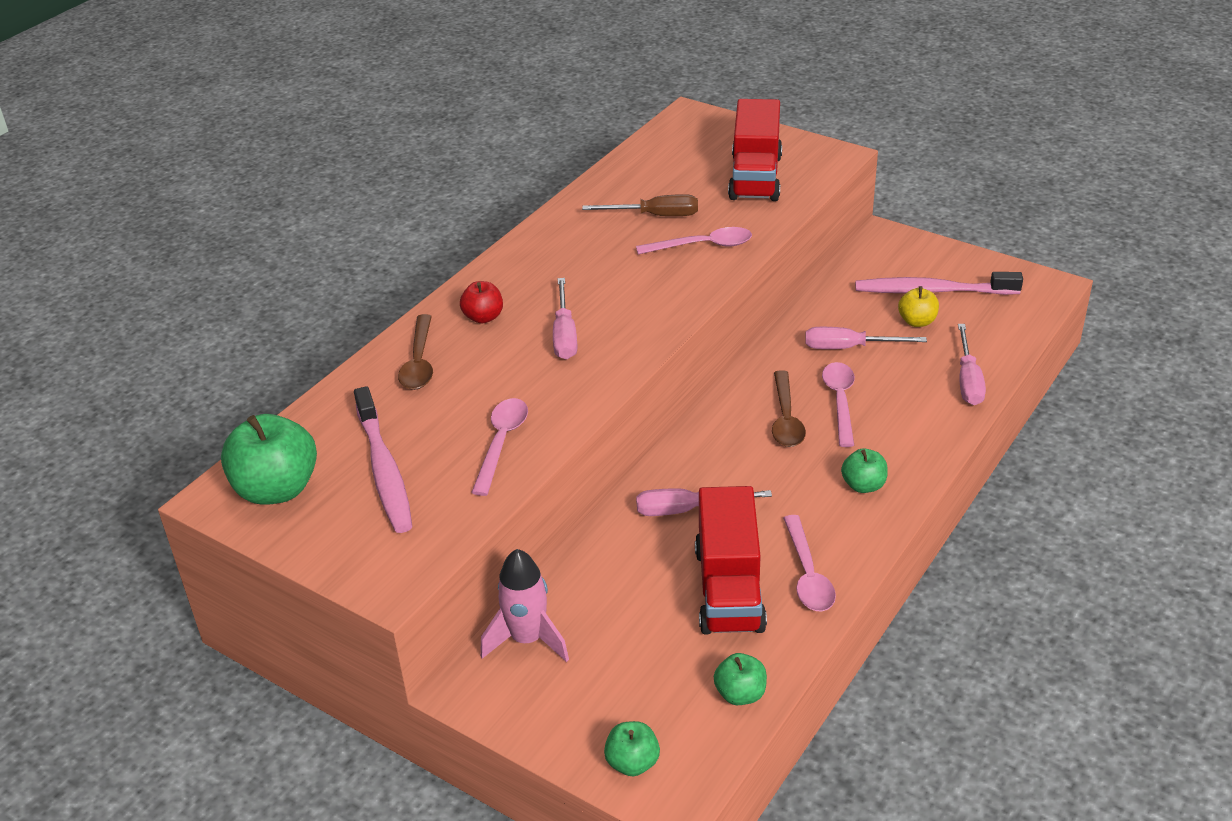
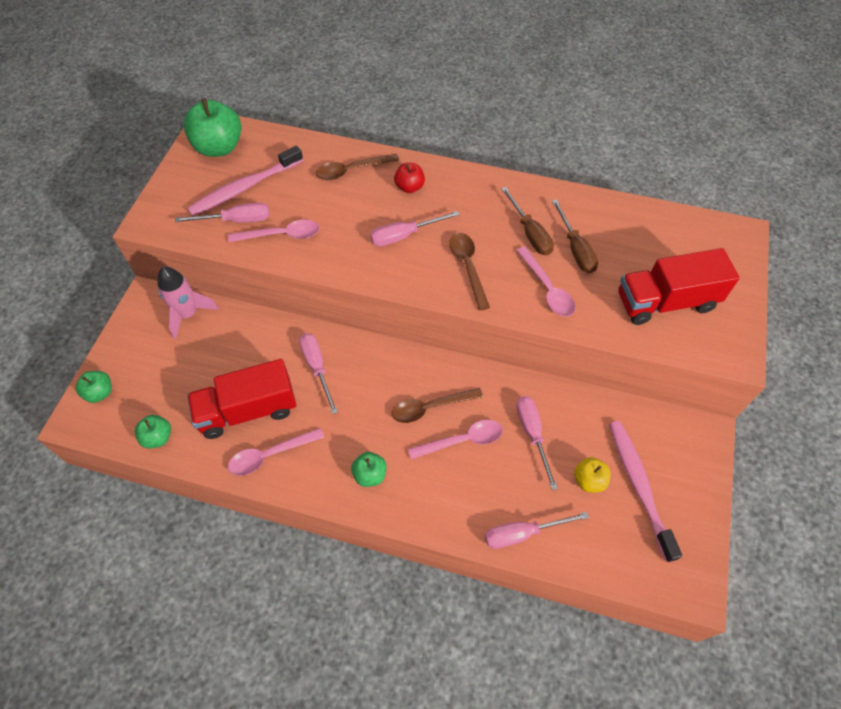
camera: 70 degrees right, 20 degrees up
(446, 485) = (236, 220): none -> pink screwdriver
(615, 241) = (530, 233): none -> brown screwdriver
(642, 295) = (468, 267): none -> brown spoon

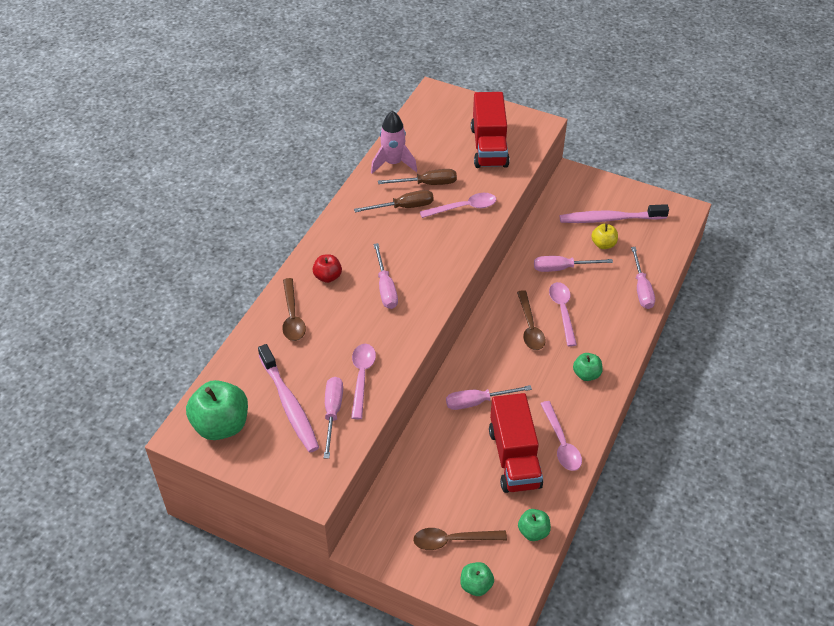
camera: 80 degrees left, 10 degrees down
(188, 314) = (394, 506): pink rocket -> pink rocket (393, 163)
(468, 267) = (431, 251): brown spoon -> brown spoon (453, 540)

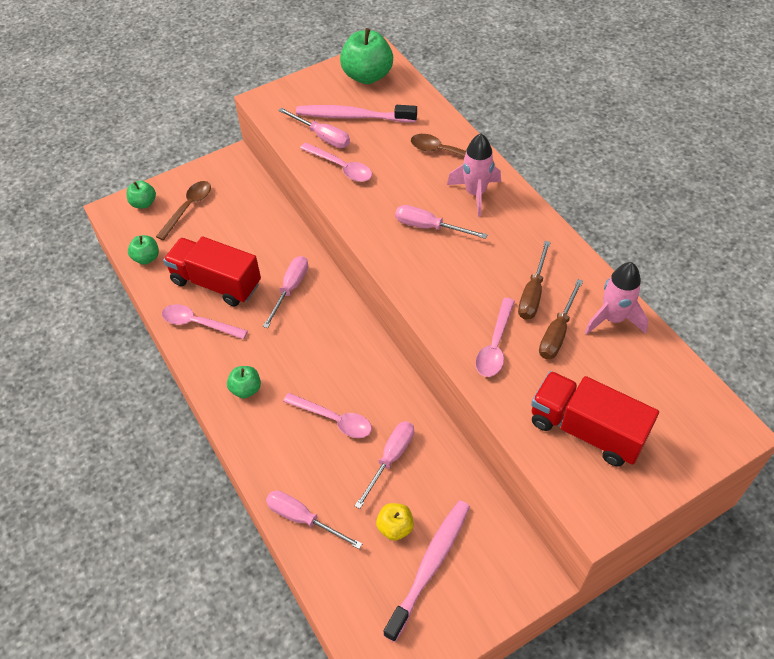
camera: 125 degrees right, 5 degrees up
(328, 277) = (475, 193): red apple -> pink rocket
(530, 327) = (337, 378): brown spoon -> none

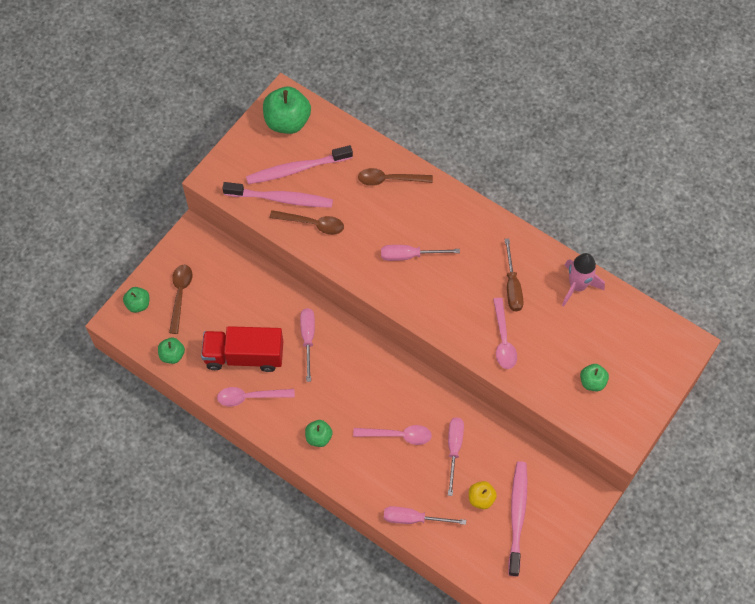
camera: 25 degrees left, 10 degrees up
(322, 136) = (281, 199): pink screwdriver -> pink toothbrush
(341, 167) = (312, 224): pink spoon -> brown spoon
(475, 193) = (431, 211): pink rocket -> none
(557, 332) = (542, 313): brown screwdriver -> none
(586, 430) = (592, 382): red truck -> green apple

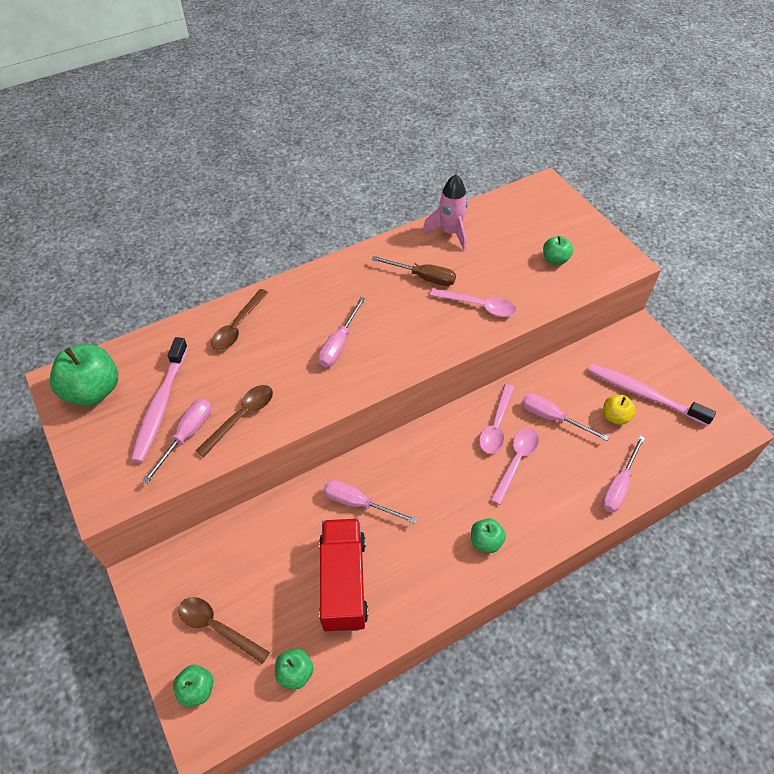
camera: 65 degrees left, 10 degrees down
(244, 356) = (343, 582): red truck -> red truck turned 150 degrees clockwise
(250, 397) = (400, 597): pink spoon -> pink spoon (496, 425)
(281, 199) = (187, 436): pink toothbrush -> pink screwdriver

